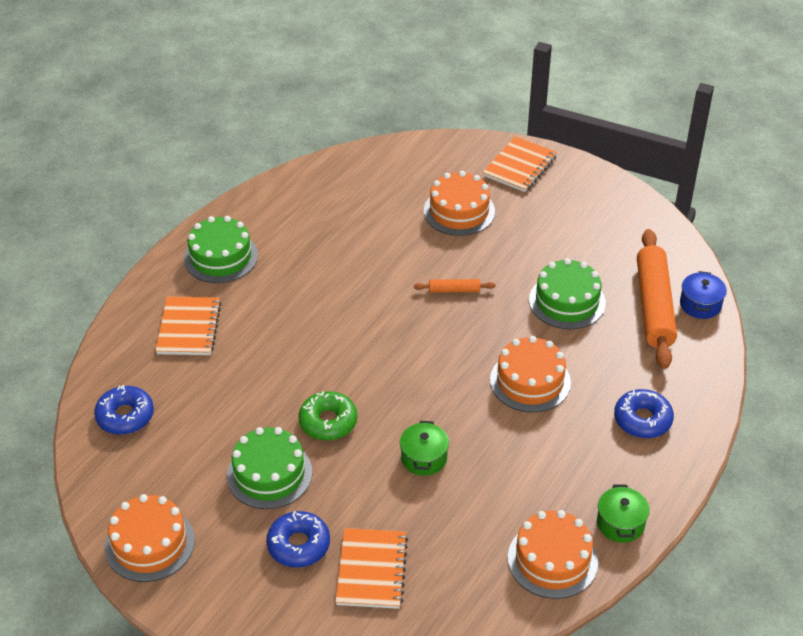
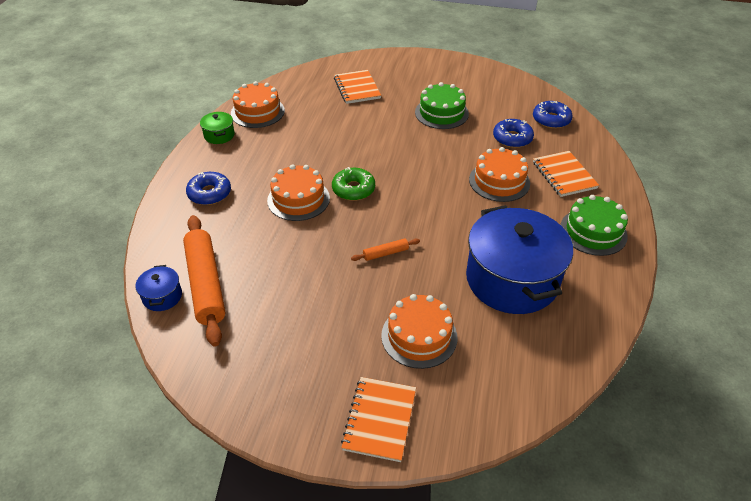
camera: 160 degrees right, 0 degrees up
(150, 544) = (480, 74): orange cake -> orange cake (499, 181)
(298, 545) = (402, 89): blue donut -> blue donut (512, 138)
(328, 422) = (425, 144): green donut -> green donut (353, 189)
(342, 234) = (512, 279): none -> blue pot
(424, 458) = (353, 140): green pot -> none
(567, 301) = (285, 268): green cake -> none

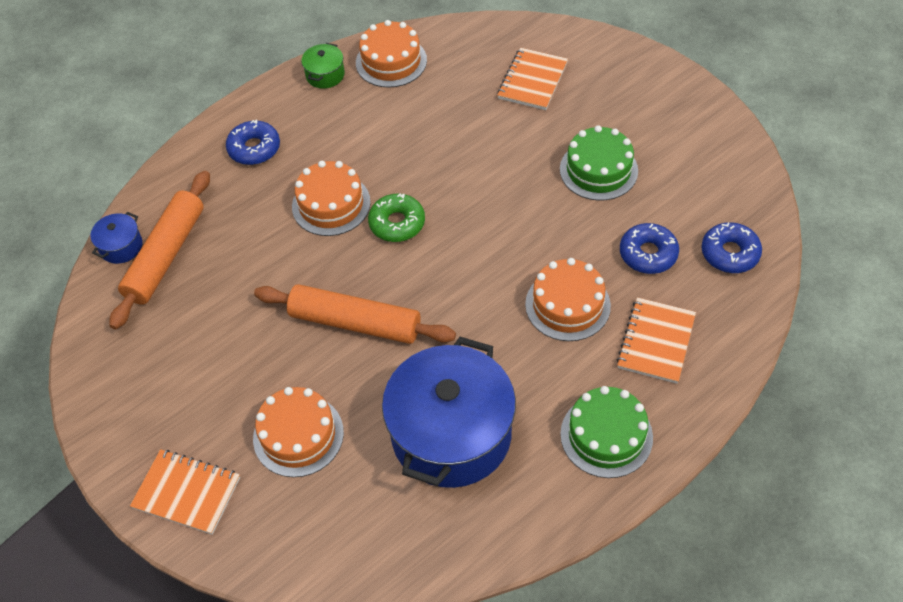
camera: 40 degrees right, 10 degrees up
(380, 420) = (187, 493): orange notebook -> orange notebook turned 60 degrees clockwise
(385, 253) = (355, 322): orange rolling pin -> orange rolling pin, size x2.28

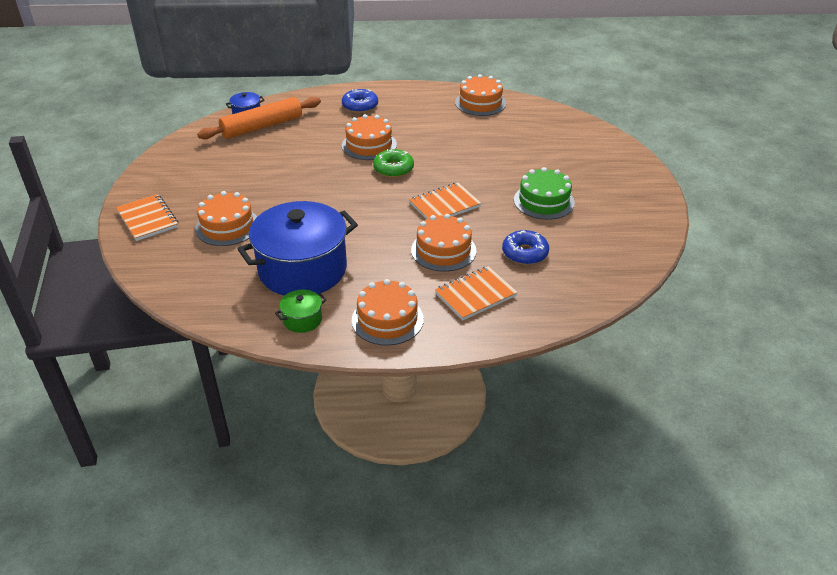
camera: 35 degrees right, 15 degrees down
(325, 75) = (436, 93): green pot -> green pot (302, 319)
(355, 322) = (316, 197): orange rolling pin -> none
(532, 81) = (554, 145): orange notebook -> orange notebook (445, 205)
(606, 435) = (387, 319): green cake -> orange cake
(730, 253) = (580, 280): blue donut -> none

